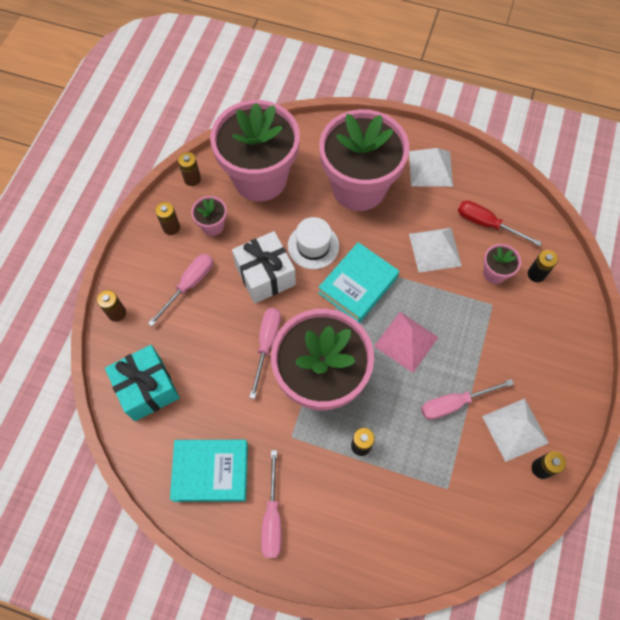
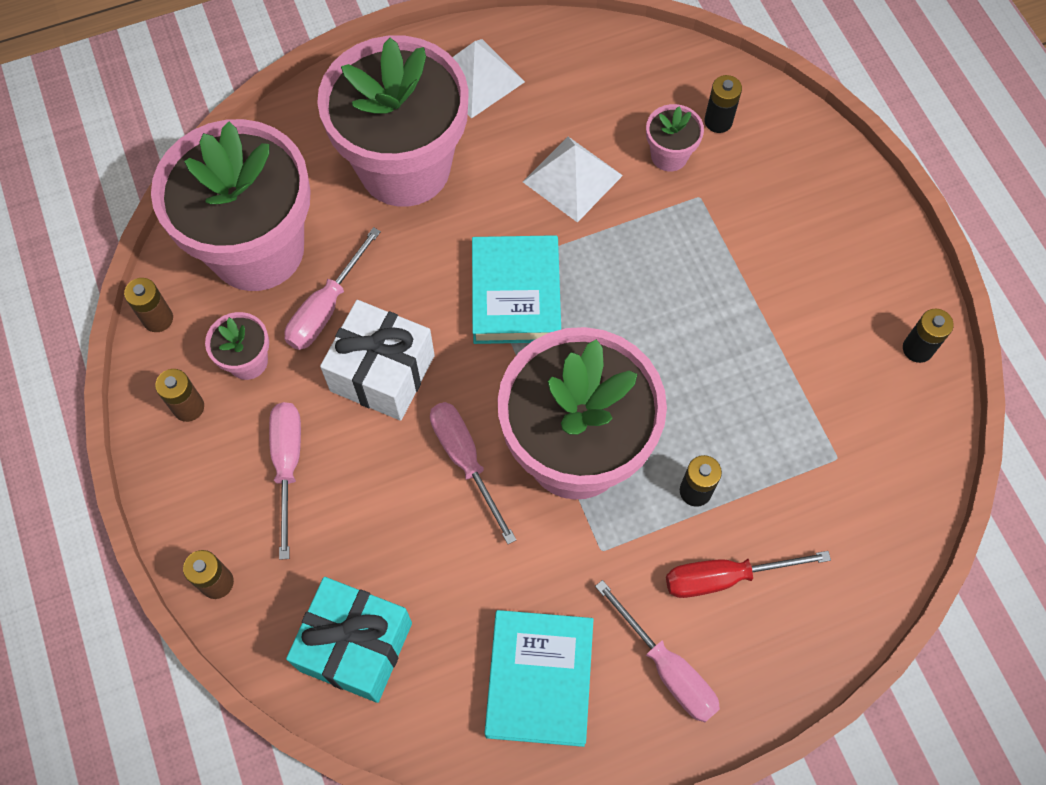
camera: 40 degrees left, 0 degrees up
(211, 471) = (539, 679): turquoise book -> turquoise book turned 45 degrees counterclockwise
(313, 246) = (412, 287): white hat -> none
(406, 341) = (637, 320): pink pyramid -> none
(454, 403) = (759, 351): pink screwdriver -> pink screwdriver (326, 308)
(487, 224) = (607, 101): red screwdriver -> red screwdriver (725, 577)
(515, 429) = (852, 326): white pyramid -> none

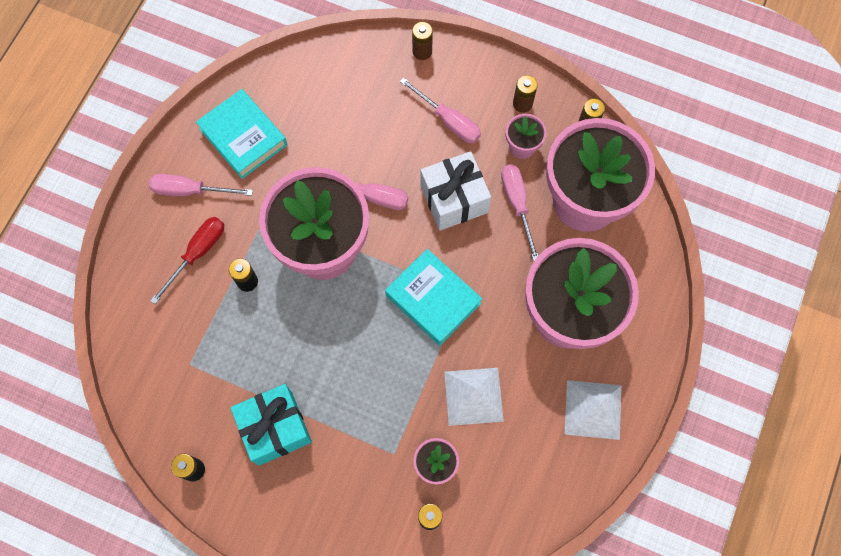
camera: 135 degrees right, 5 degrees up
(355, 646) = (336, 80): turquoise gift -> turquoise gift (275, 428)

